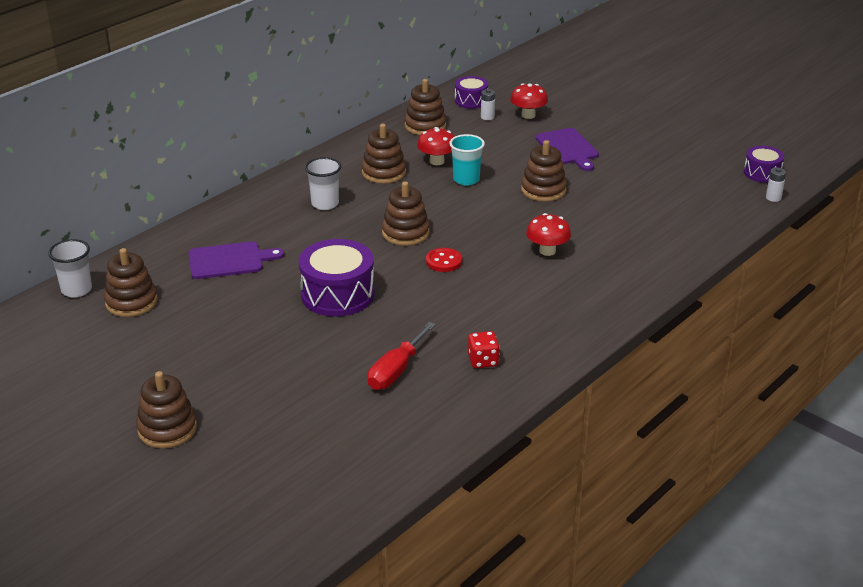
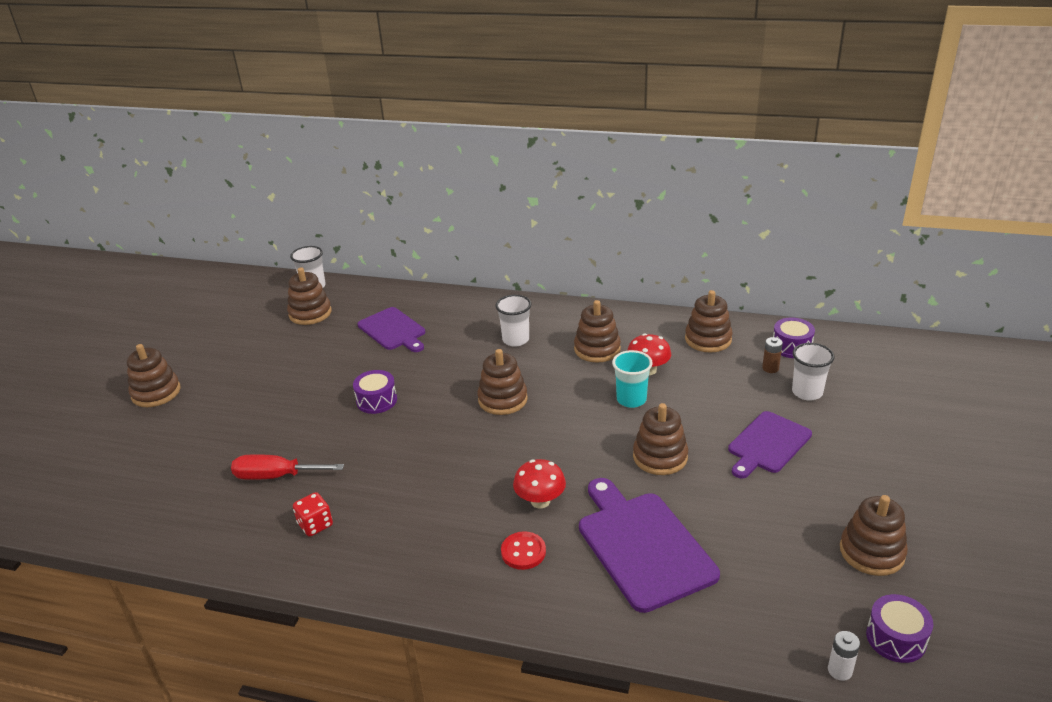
camera: 65 degrees right, 0 degrees up
(337, 294) = (376, 400): purple drum -> purple drum, size x0.57
(444, 261) = (470, 439): red button -> red button (523, 552)
(487, 117) = (770, 368): white battery -> brown battery
(528, 115) = (807, 392): red mushroom -> white cup
(627, 225) = (642, 546): none -> purple cutting board
(693, 154) = (871, 552): none -> brown stacking toy

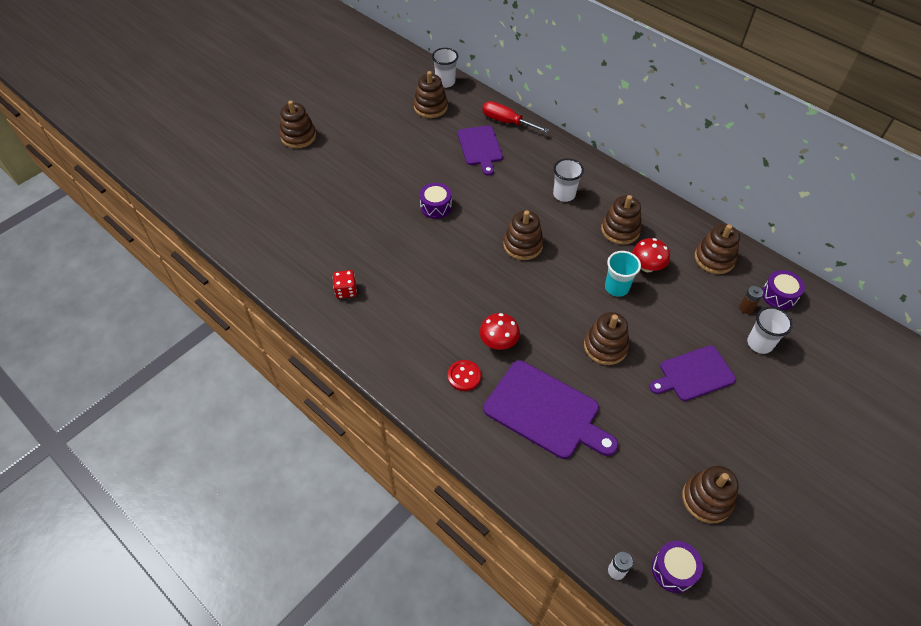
camera: 25 degrees right, 20 degrees up
(276, 476) = (340, 241): red screwdriver -> red screwdriver (506, 122)
(642, 546) = (546, 411): purple cutting board -> purple cutting board turned 120 degrees clockwise

